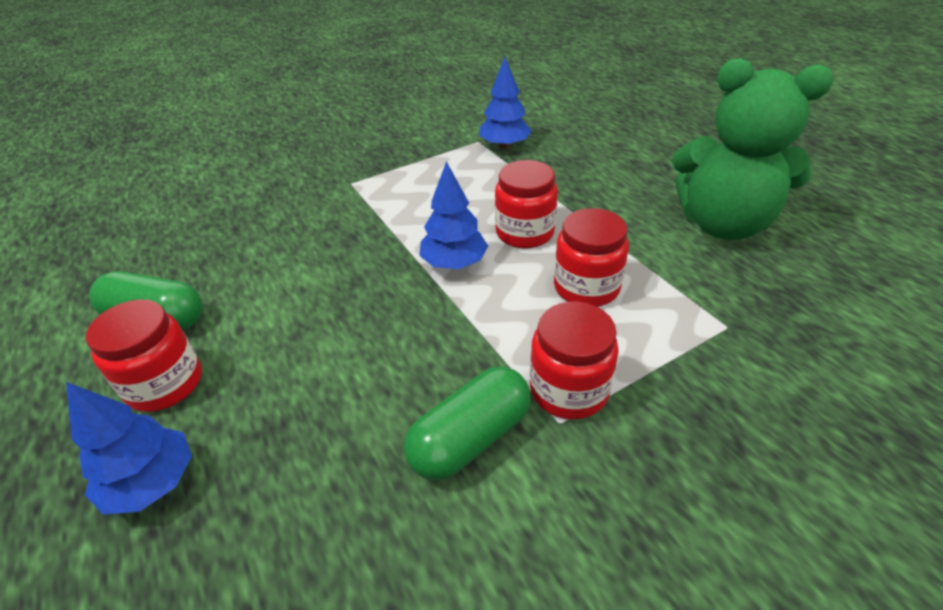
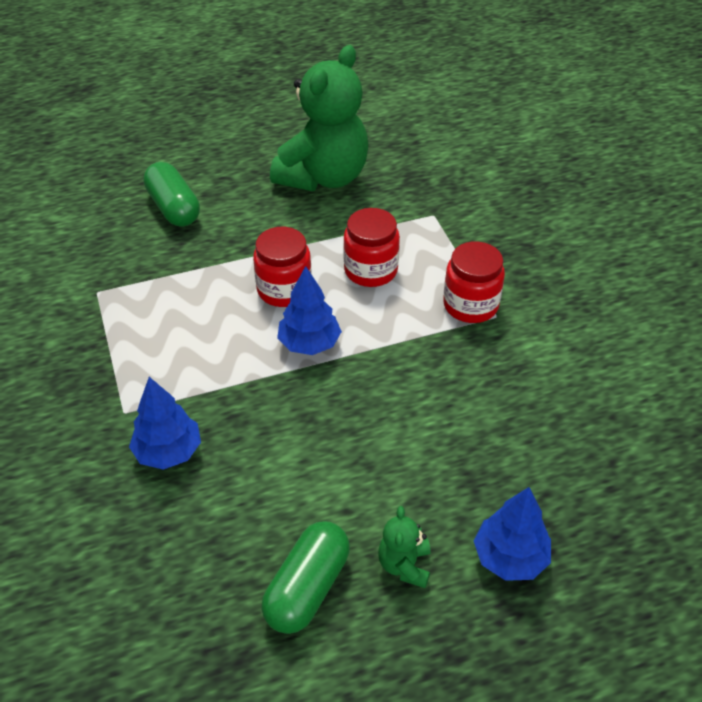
camera: 80 degrees left, 5 degrees up
(165, 384) = (404, 565): red jar -> green teddy bear
(470, 438) = (501, 363): green capsule -> green capsule (174, 208)
(504, 146) = (121, 273): blue tree -> blue tree (168, 452)

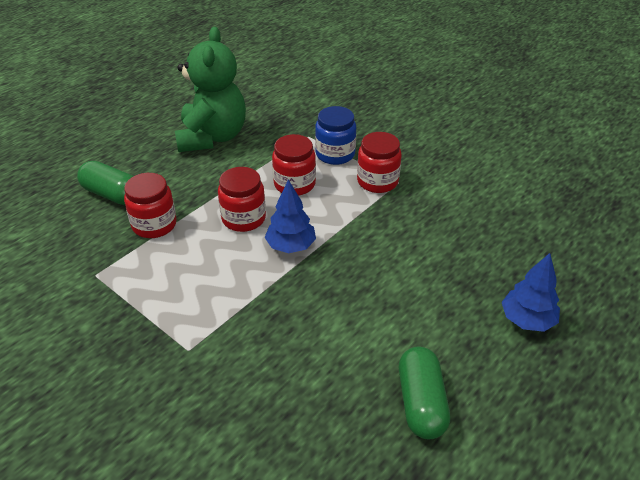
camera: 30 degrees left, 5 degrees down
(168, 452) = (246, 361): blue tree -> none
(189, 259) = (154, 225): none -> red jar
(404, 565) = (470, 356): green teddy bear -> none
(447, 250) = (335, 154): none -> blue jar

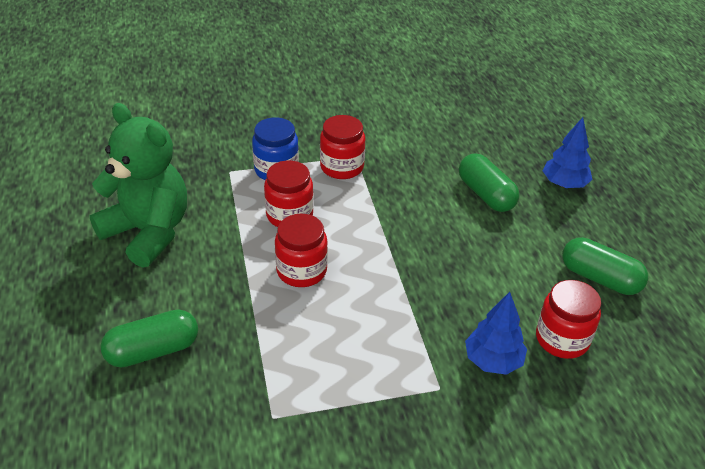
camera: 55 degrees left, 0 degrees up
(154, 225) = (242, 338): red jar -> red jar (562, 339)
(291, 246) = (370, 259): blue tree -> blue tree (493, 360)
(445, 274) = (486, 194): none -> green capsule

